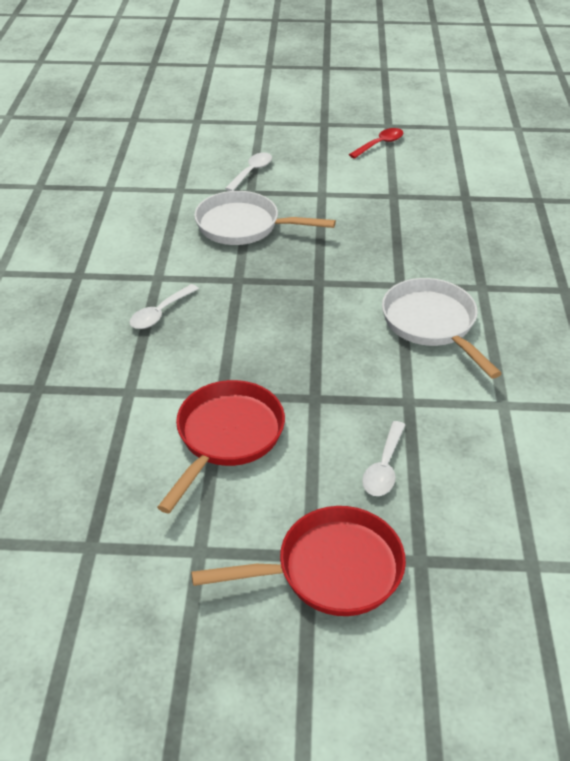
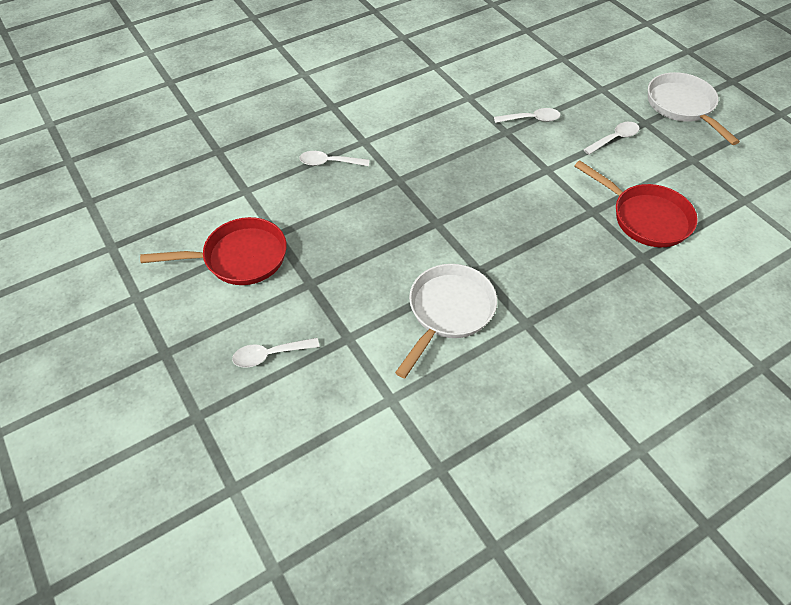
camera: 55 degrees right, 10 degrees up
(243, 226) = (461, 150): white pan -> white pan (682, 106)
(325, 146) = (614, 139): none -> white spoon
(331, 569) = (159, 370): red pan -> red pan (646, 218)
(380, 144) = (657, 168): red spoon -> none

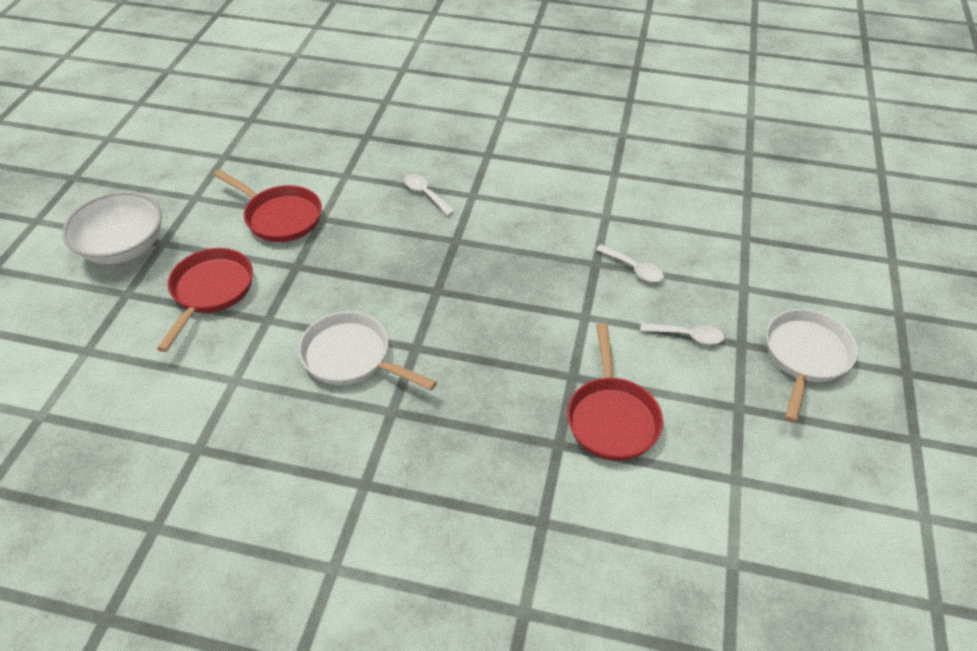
camera: 45 degrees right, 5 degrees down
(133, 384) = (124, 248): none -> white bowl
(270, 355) = (210, 291): white spoon -> red pan
(448, 312) = (352, 357): white pan -> white pan turned 135 degrees counterclockwise

